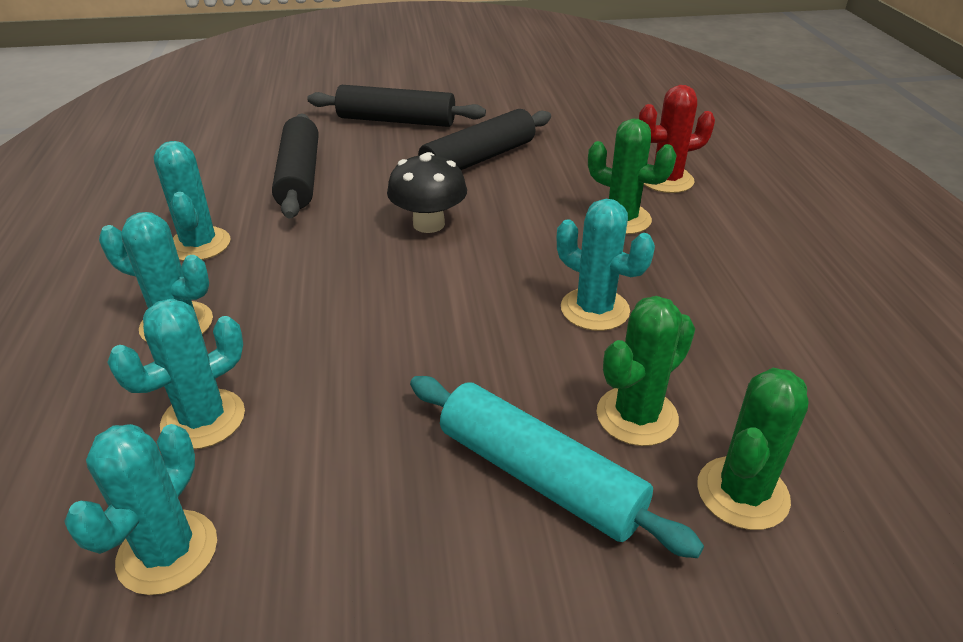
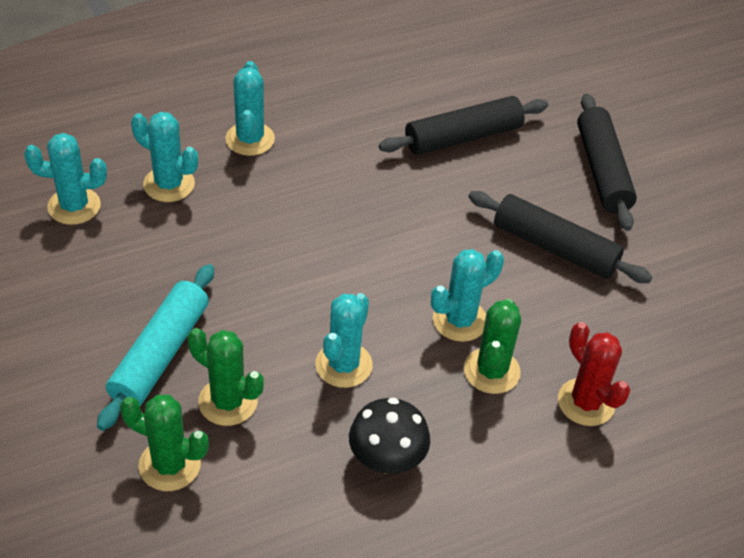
camera: 70 degrees right, 10 degrees up
(199, 244) = (342, 115): turquoise cactus -> turquoise cactus (459, 320)
(428, 224) = (425, 237): black mushroom -> black mushroom (387, 459)

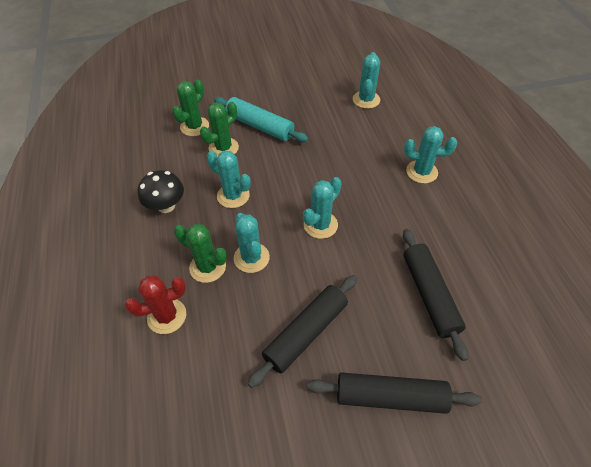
camera: 105 degrees right, 5 degrees up
(169, 184) = (381, 134): turquoise cactus -> turquoise cactus (320, 225)

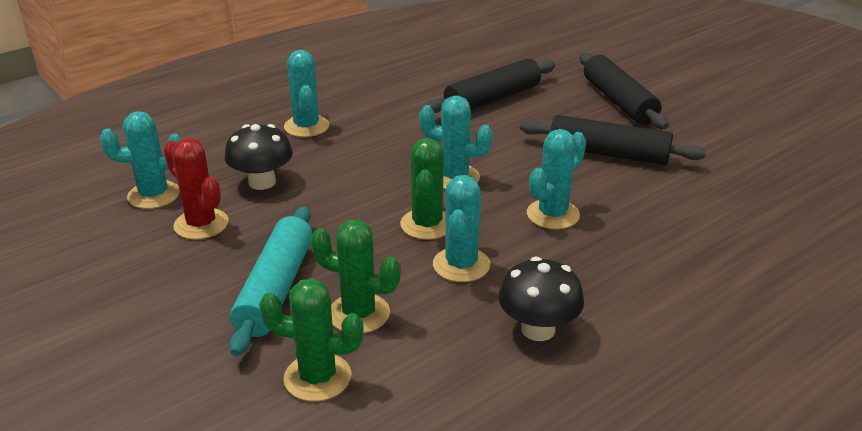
camera: 115 degrees left, 20 degrees down
(167, 316) = (698, 252): red cactus -> red cactus (201, 224)
(207, 267) = (601, 245): green cactus -> green cactus (427, 224)
(359, 139) = (262, 182): none -> black mushroom

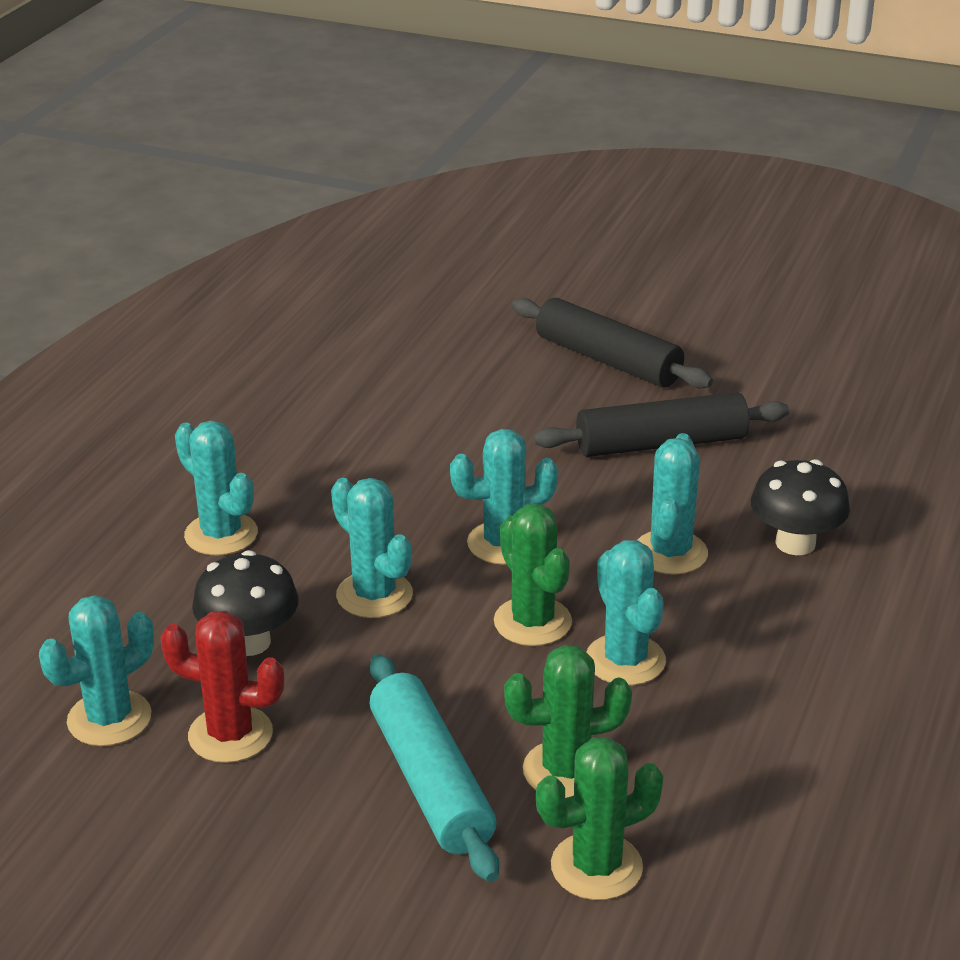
camera: 30 degrees left, 0 degrees up
(353, 181) = (374, 595): none -> turquoise cactus
(492, 99) = (441, 406): black rolling pin -> none
(538, 329) = (783, 706): black mushroom -> black mushroom (795, 543)

